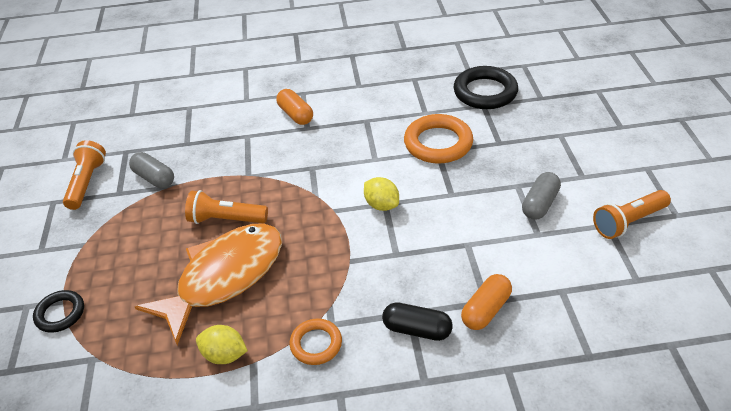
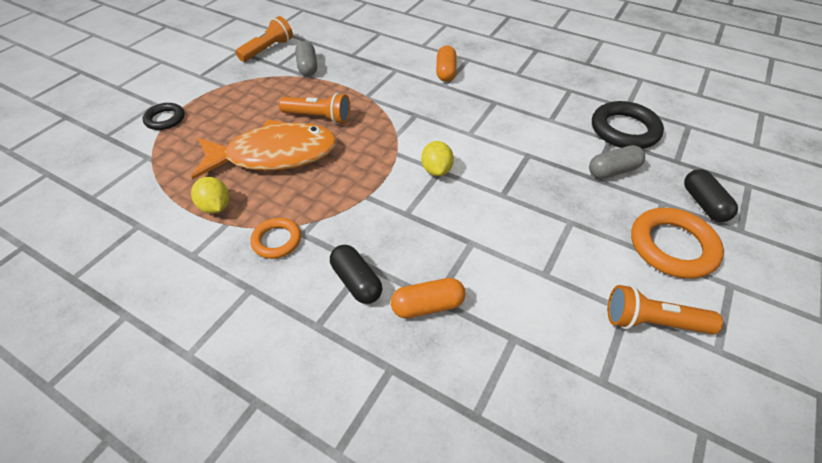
camera: 35 degrees right, 5 degrees up
(226, 219) = (319, 117): orange flashlight -> orange flashlight turned 150 degrees clockwise
(438, 143) = (535, 149): orange ring -> orange ring (672, 246)
(540, 204) = (575, 250): grey capsule -> grey capsule (613, 171)
(585, 121) = (703, 204): none -> black capsule

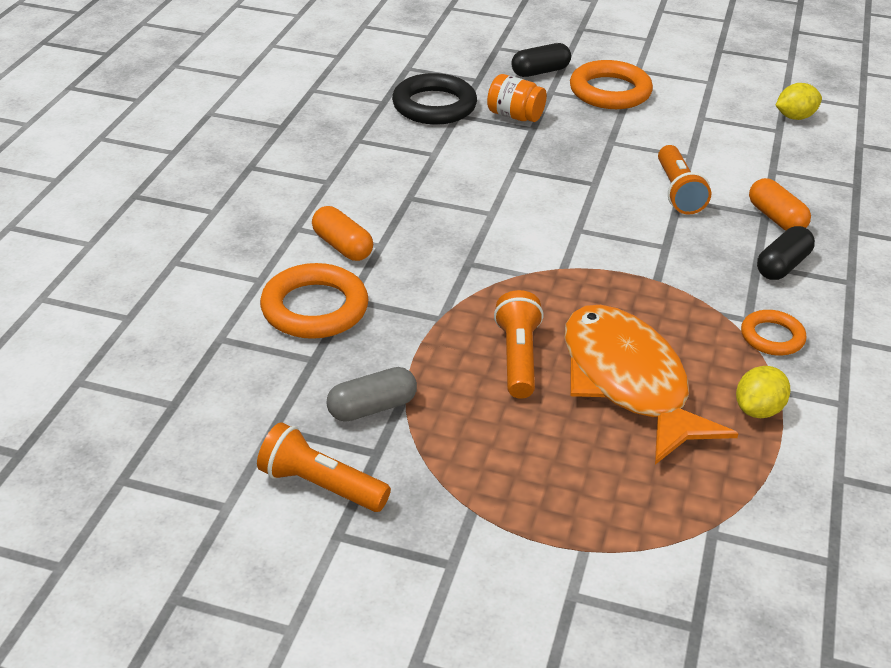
camera: 105 degrees left, 10 degrees down
(165, 119) = (609, 555): black ring -> none
(392, 58) = (315, 308): none -> orange ring
(436, 170) = (579, 232): yellow lemon -> yellow lemon (795, 117)
(445, 72) = (342, 246): orange capsule -> orange capsule turned 60 degrees clockwise
(613, 171) = (515, 116): grey capsule -> orange jar
(652, 322) = (704, 106): orange flashlight -> orange flashlight (678, 192)

